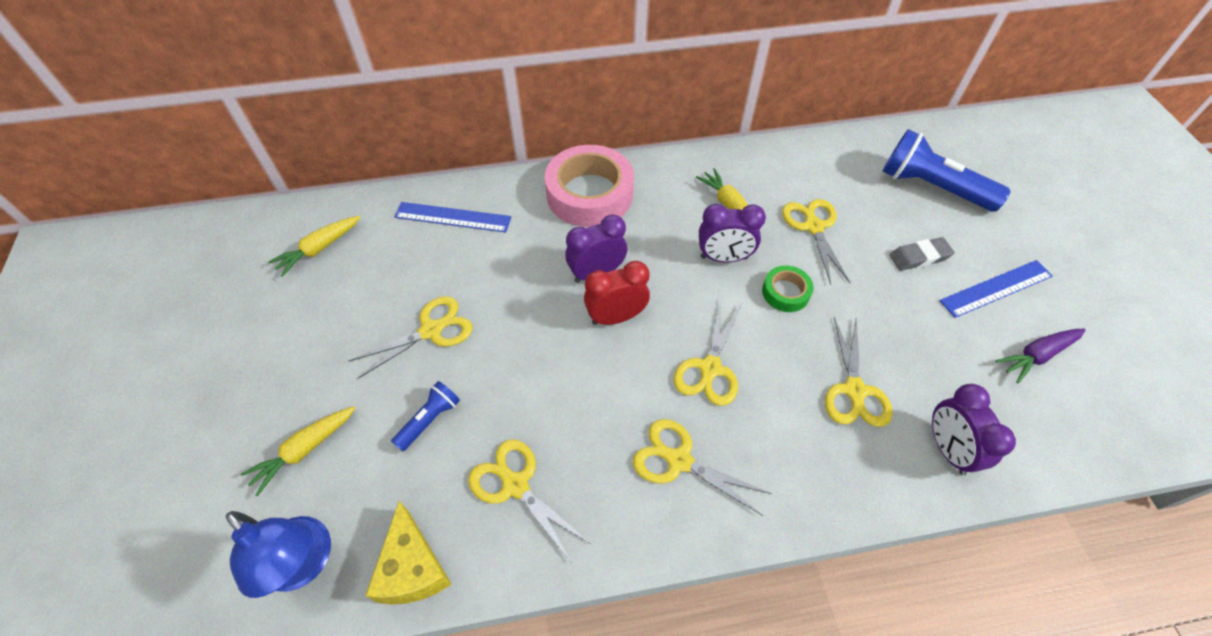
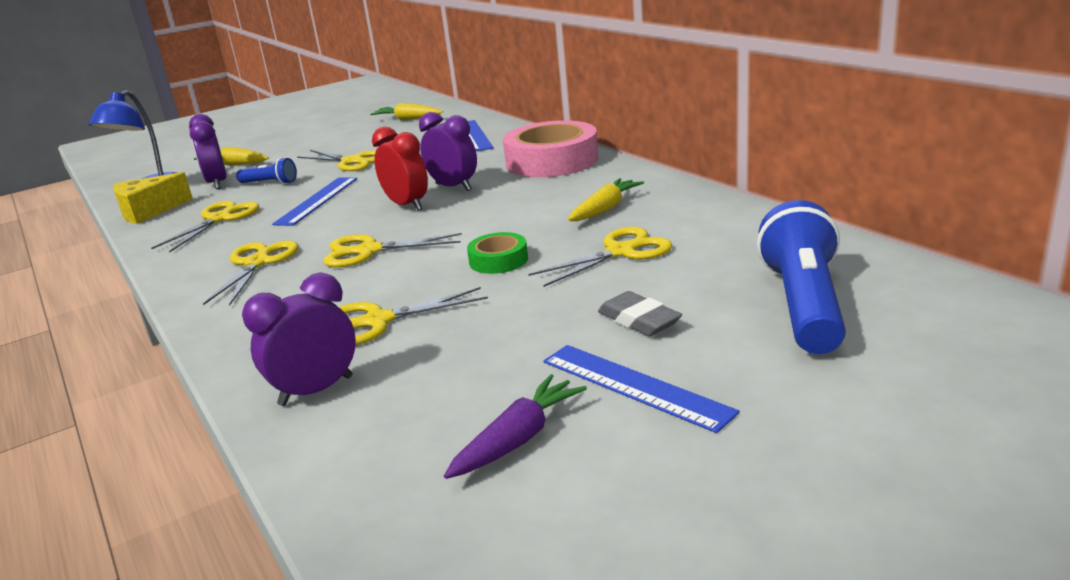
camera: 70 degrees right, 30 degrees down
(536, 384) = (317, 200): none -> blue ruler
(724, 258) = (522, 224): purple clock -> purple clock (217, 183)
(1036, 356) = (519, 438): purple carrot -> purple carrot turned 90 degrees clockwise

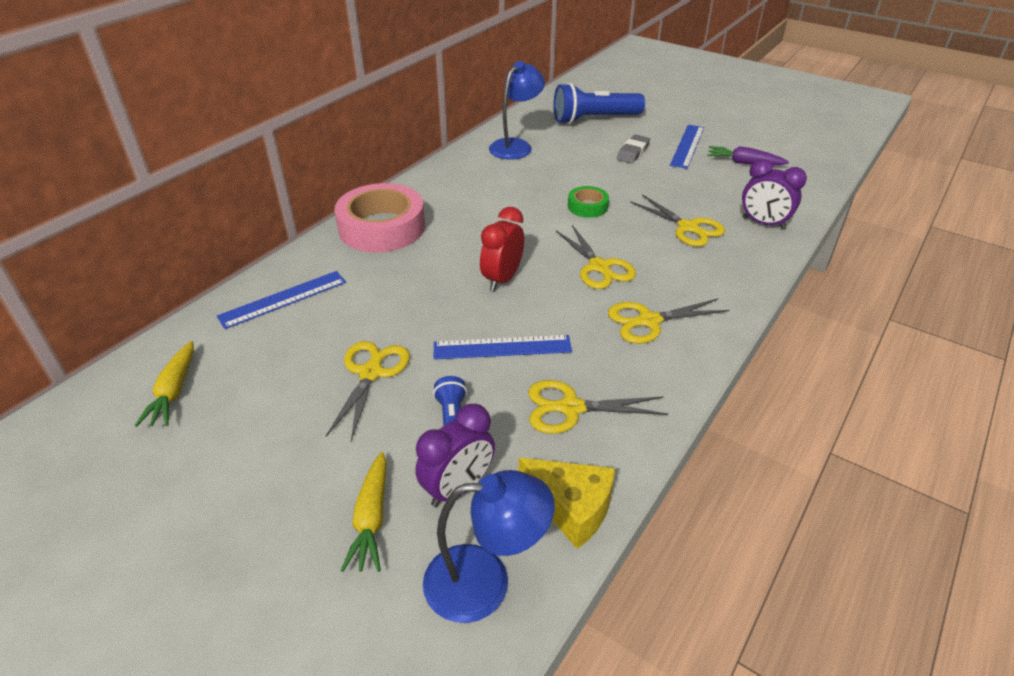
camera: 115 degrees left, 15 degrees up
(453, 187) = (453, 265): purple clock -> none
(605, 209) = (490, 184): yellow carrot -> none
(620, 252) = (557, 168): yellow scissors -> none
(714, 230) = (516, 146): none -> blue lamp

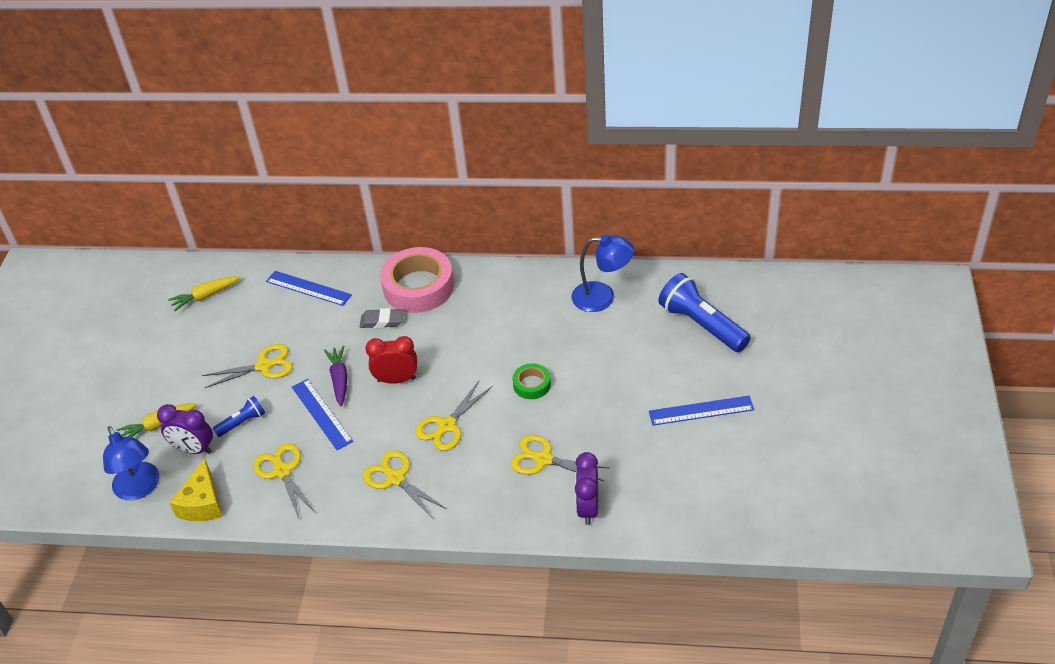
camera: 65 degrees right, 5 degrees up
(633, 152) = (654, 377): grey eraser -> grey eraser (382, 321)
(688, 227) = (543, 459): yellow scissors -> yellow scissors turned 90 degrees clockwise
(743, 163) = (698, 462): purple carrot -> purple carrot (339, 379)

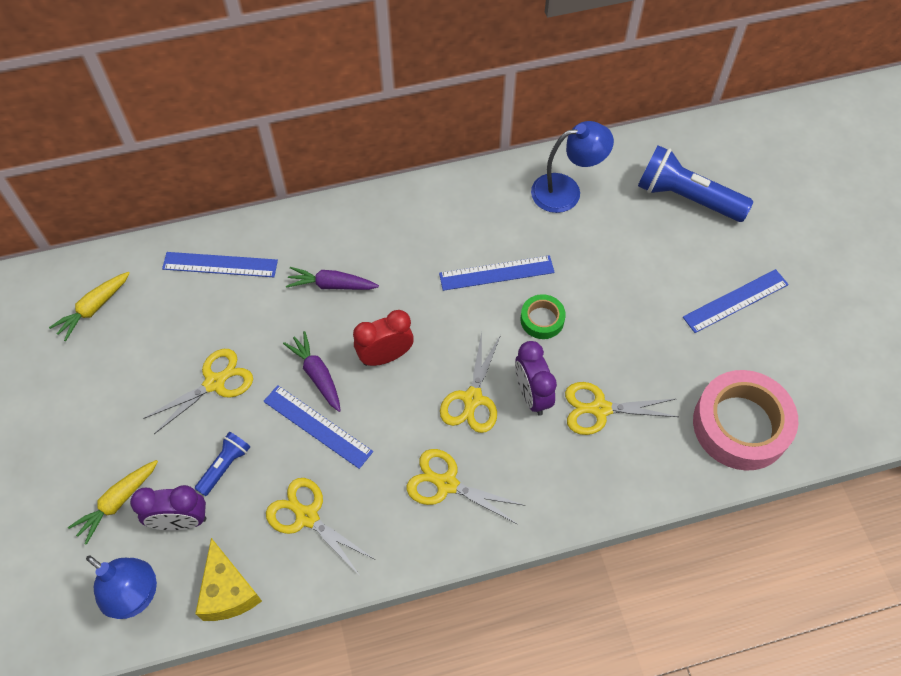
camera: 25 degrees left, 15 degrees up
(382, 321) = (331, 285): grey eraser -> purple carrot
(418, 287) = (352, 229): pink tape -> pink tape (740, 425)
(513, 343) = (496, 273): none -> blue ruler
(588, 508) = (676, 454): purple clock -> purple clock (532, 395)

